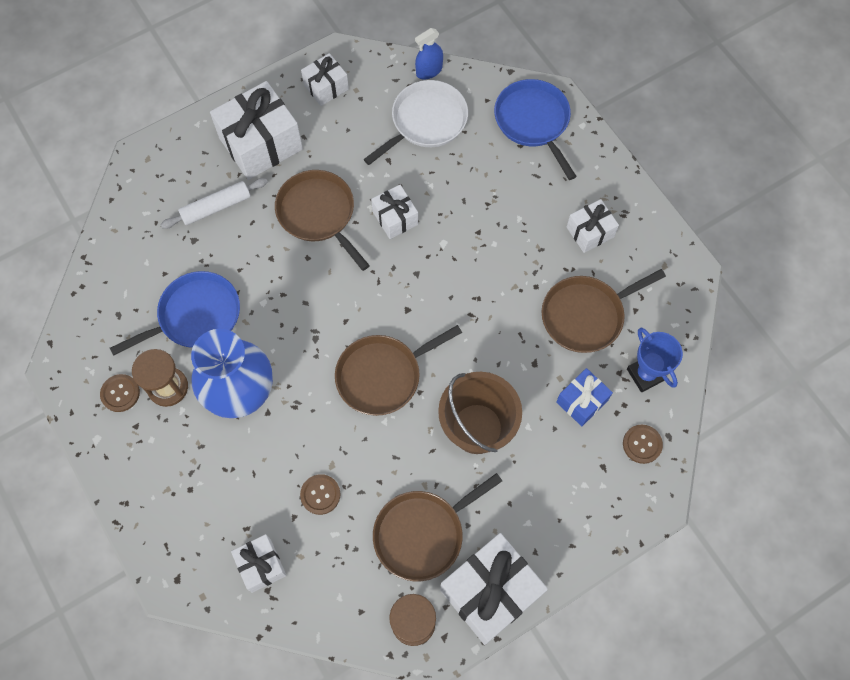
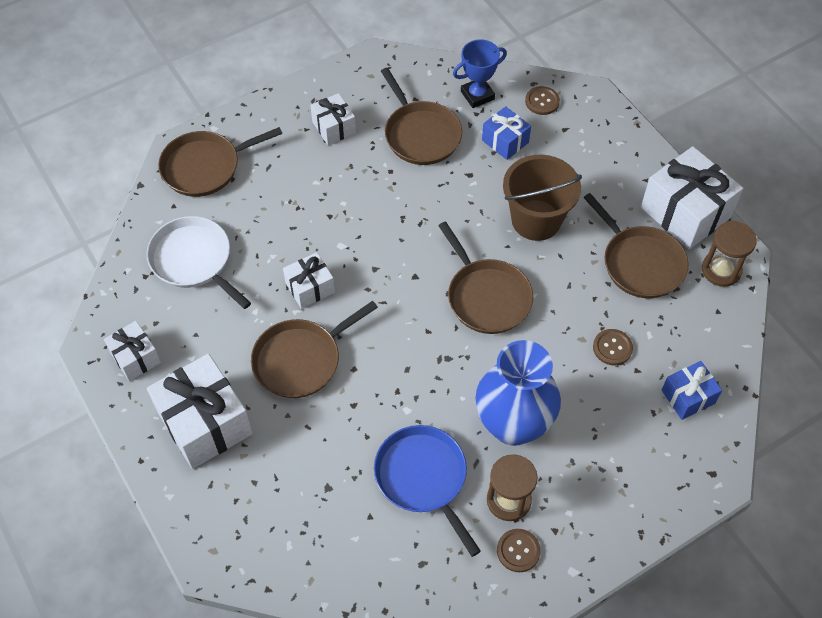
camera: 90 degrees left, 10 degrees down
(216, 207) = (286, 466): white rolling pin -> none
(261, 565) = (688, 397): white gift -> blue gift
(429, 71) = (128, 257): blue spray bottle -> none
(533, 121) = (205, 167): blue pan -> brown pan

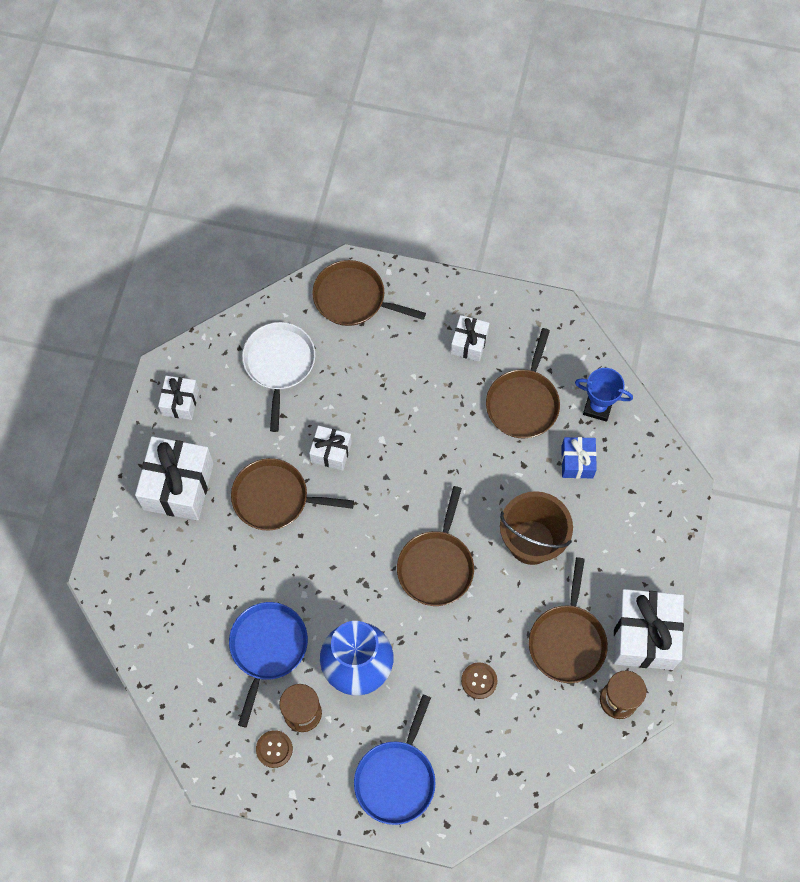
camera: 45 degrees right, 10 degrees up
(542, 101) = (639, 454): brown button -> none
(637, 477) = (396, 778): none -> blue pan
(688, 397) = (490, 761): blue gift -> none

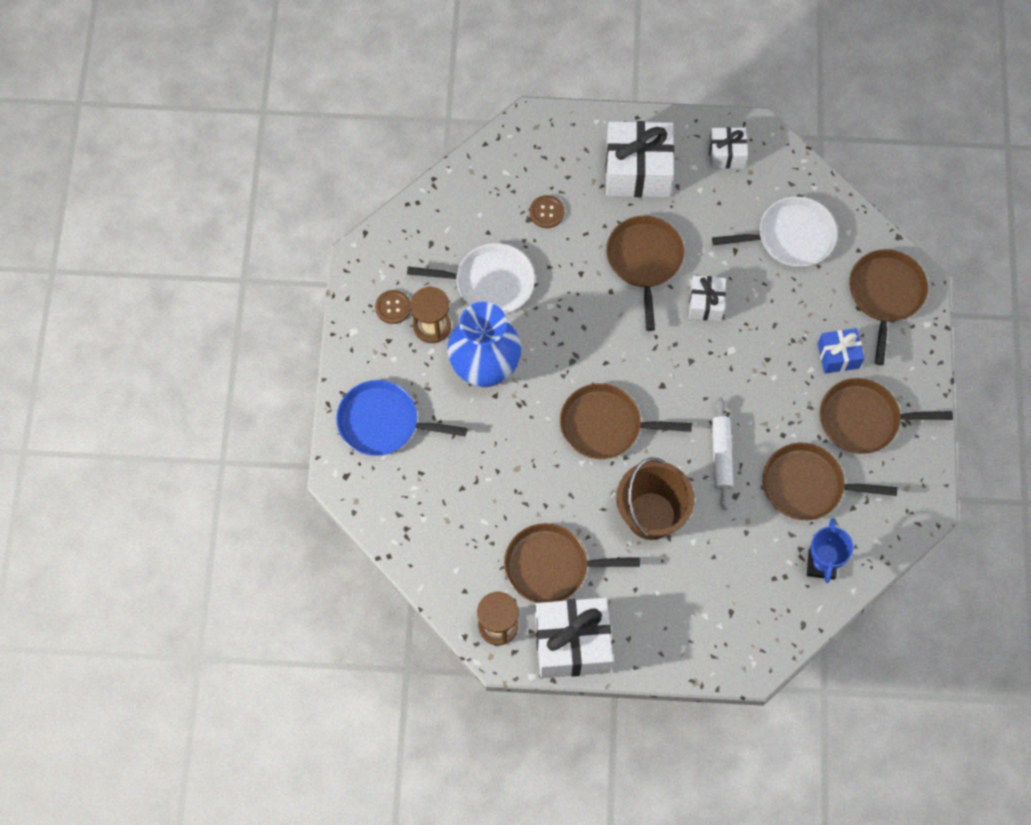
camera: 80 degrees right, 0 degrees up
(267, 648) = (490, 283): blue pan -> white pan
(469, 343) = (863, 419): white gift -> brown pan
(479, 681) = (493, 485): brown button -> brown button (546, 212)
(483, 469) = (721, 456): none -> white rolling pin
(577, 462) = (751, 551): blue gift -> blue gift (838, 356)

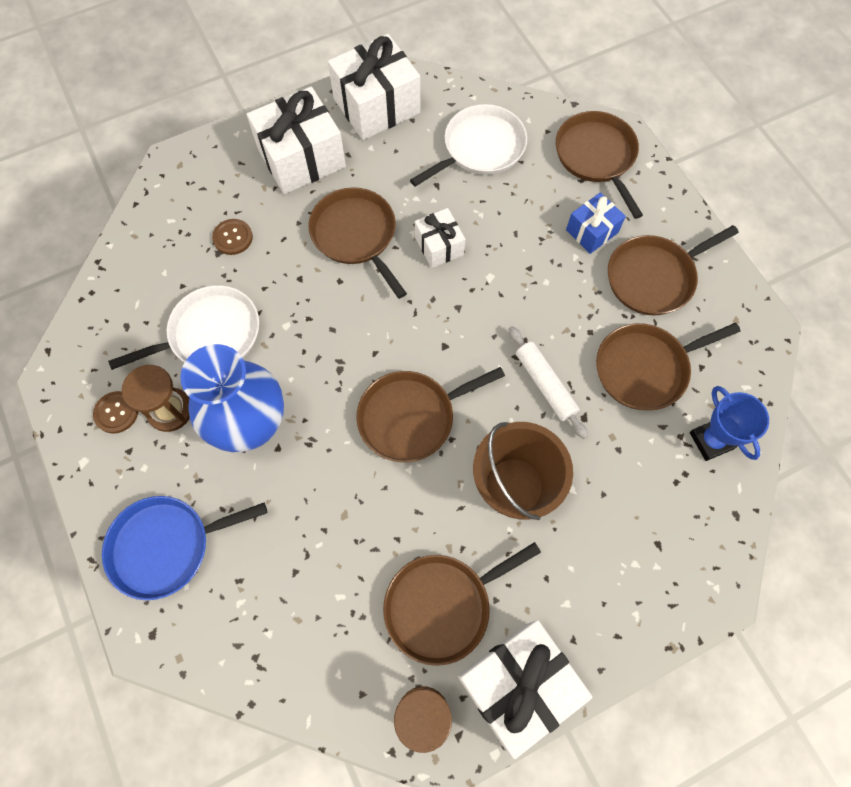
camera: 30 degrees left, 0 degrees up
(726, 154) = (376, 106): white gift -> white gift, size x1.83

